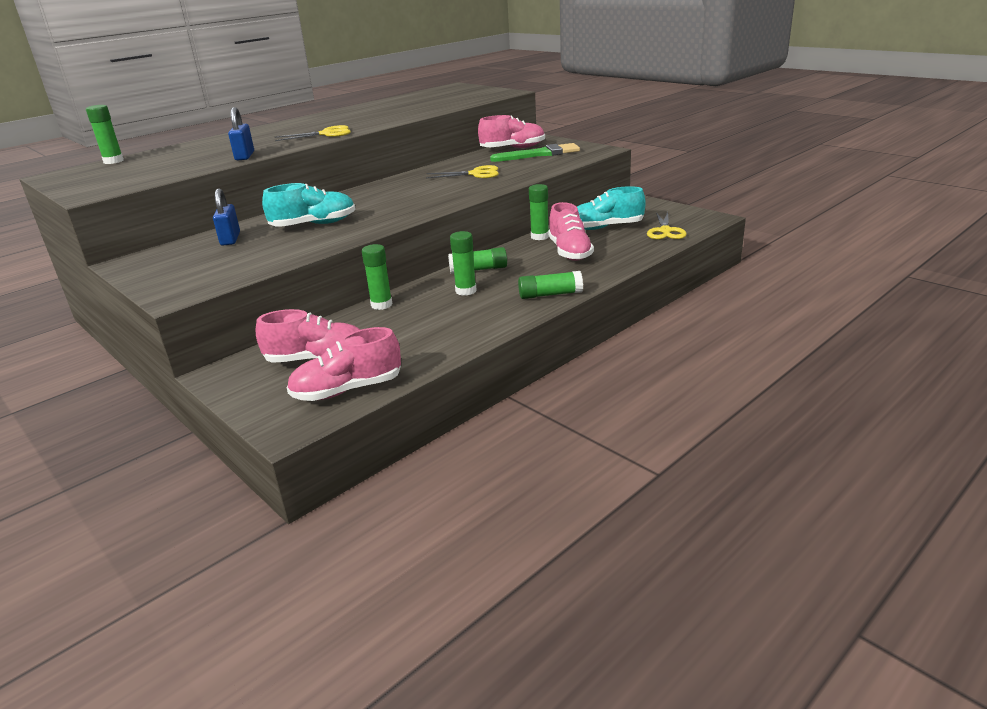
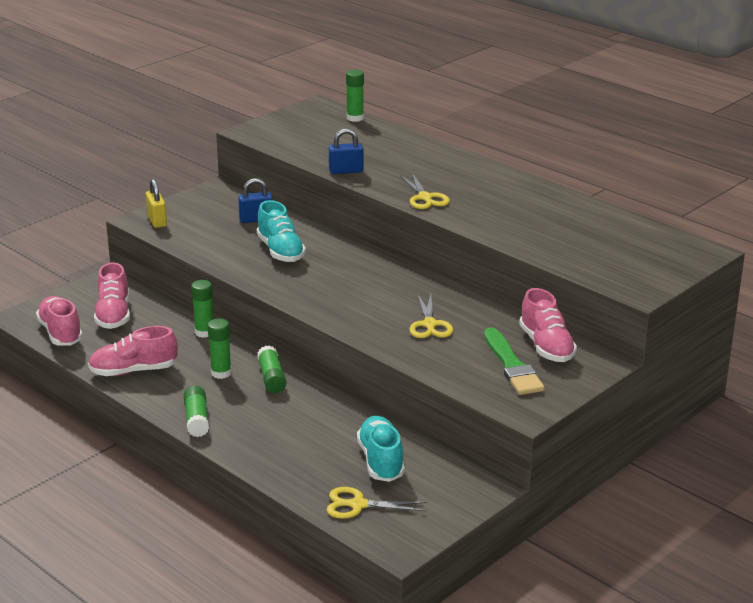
camera: 85 degrees right, 0 degrees up
(187, 286) = (157, 221): none -> yellow padlock
(539, 237) = (359, 414): green glue stick -> none
(569, 252) = (306, 433): pink shoe -> pink shoe (134, 371)

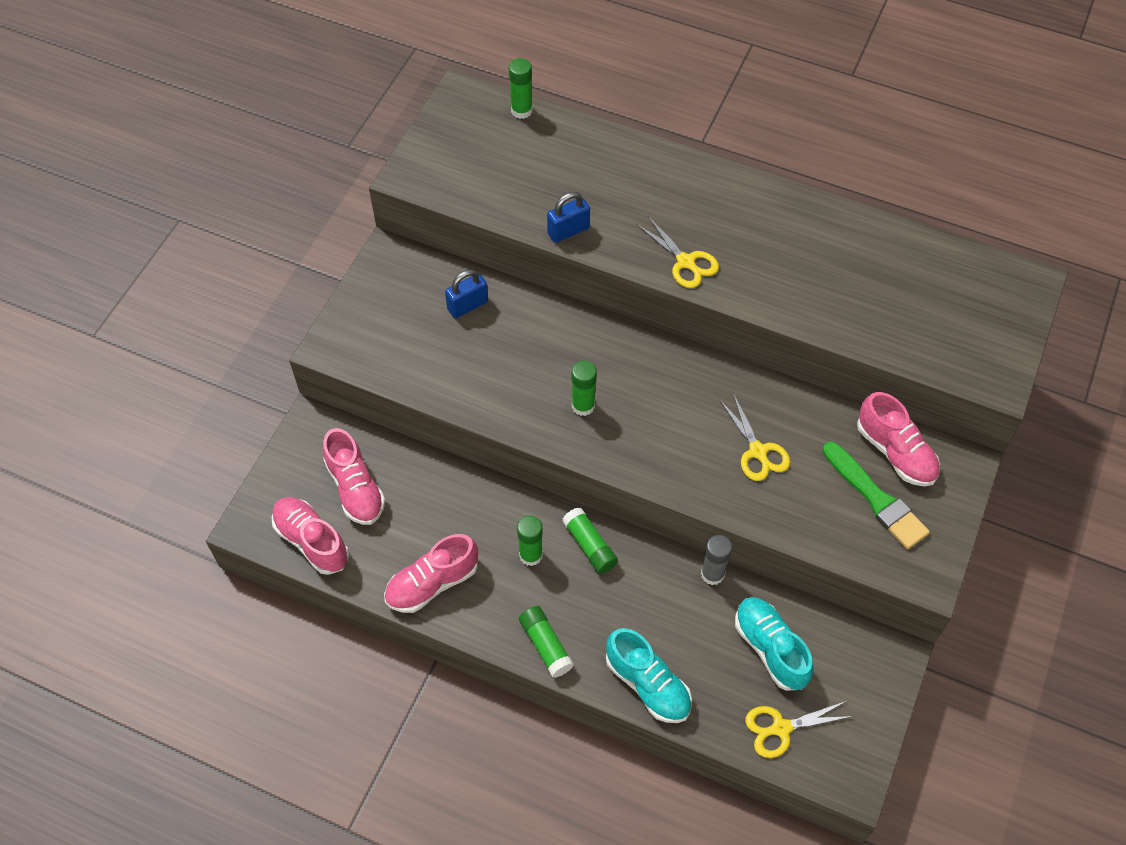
camera: 20 degrees left, 30 degrees up
(157, 221) = (351, 343): yellow padlock -> none
(204, 332) = (475, 487): green glue stick -> green glue stick (583, 406)
(280, 251) = (527, 361): turquoise shoe -> turquoise shoe (647, 684)
(361, 412) = (712, 574): none -> grey glue stick

